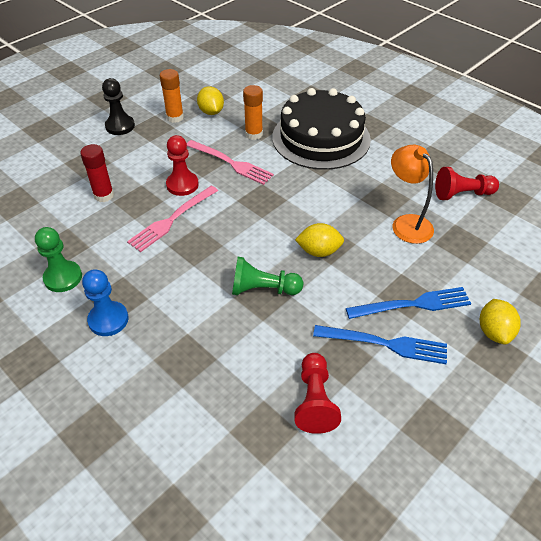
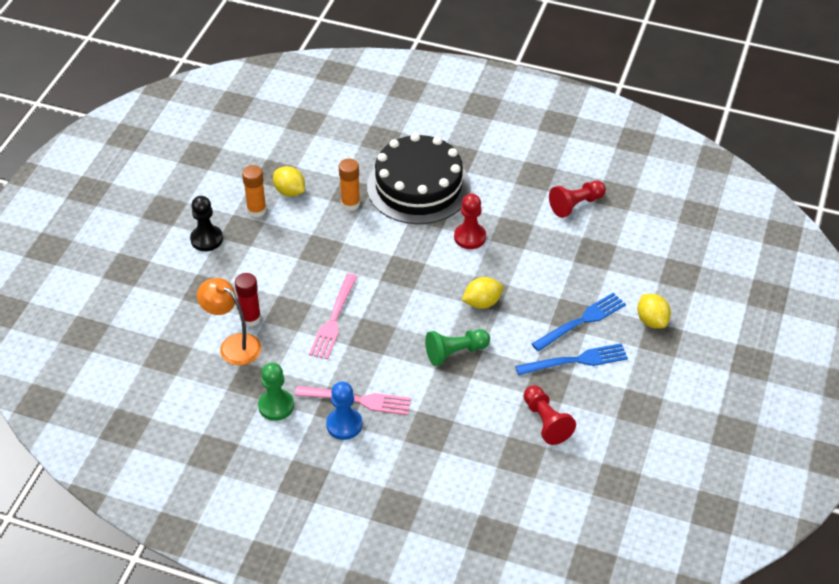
camera: 25 degrees left, 0 degrees up
(182, 185) = (318, 282): red pawn -> red pawn (470, 237)
(231, 163) = (350, 243): pink fork -> pink fork (358, 400)
(406, 223) = (542, 250): orange lamp -> orange lamp (233, 345)

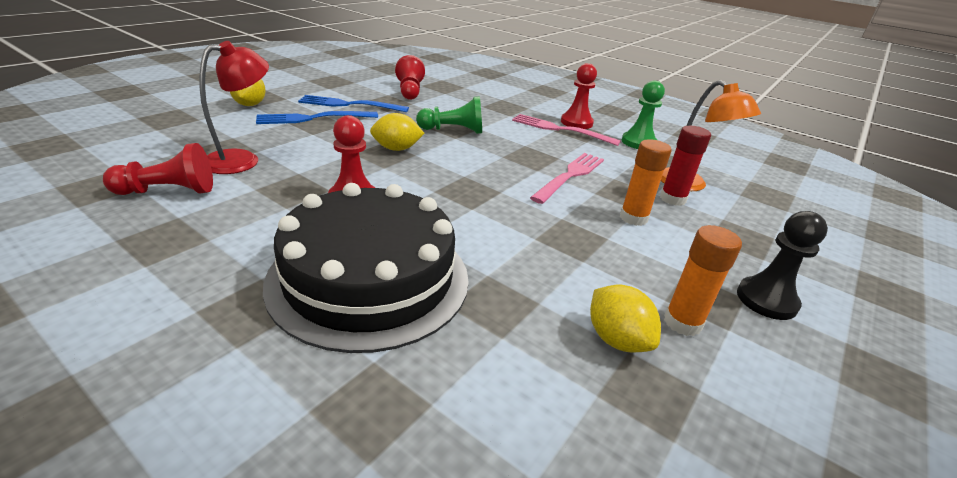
camera: 165 degrees left, 15 degrees down
(344, 425) = (576, 122): blue pawn -> red pawn
(350, 204) = (505, 285): orange glue stick -> orange glue stick (633, 218)
(571, 247) = (242, 159): none -> red lamp

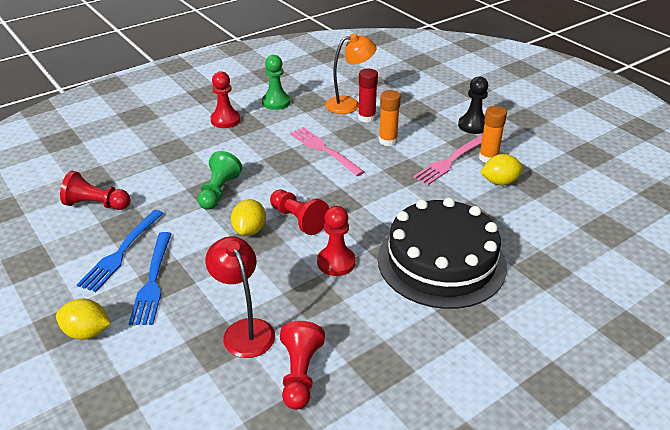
camera: 70 degrees left, 5 degrees up
(424, 171) = (298, 220): none -> red pawn
(560, 129) = (237, 133): pink fork -> pink fork (450, 161)

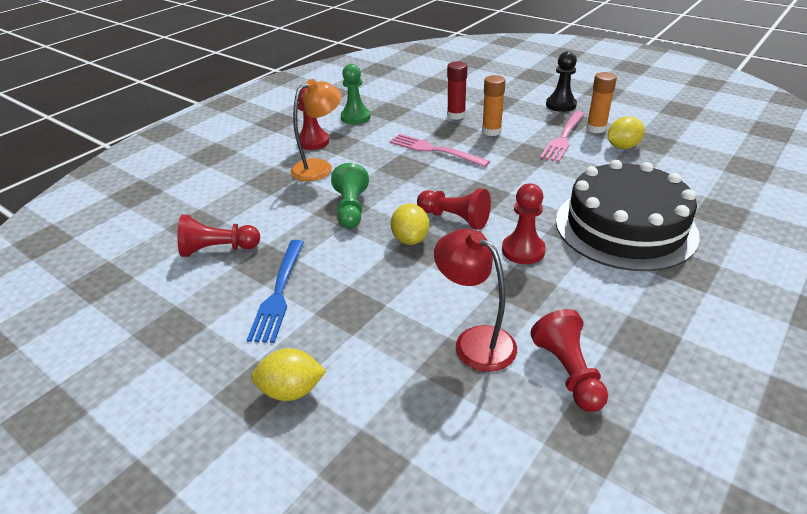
camera: 15 degrees left, 0 degrees up
(153, 281) = (336, 315): blue fork -> none
(349, 104) = (430, 107): orange lamp -> orange lamp (319, 167)

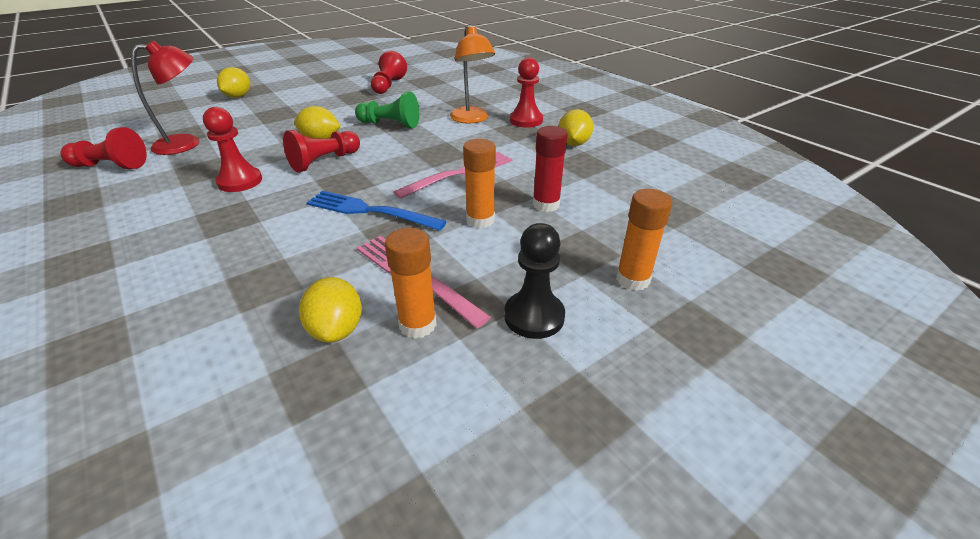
camera: 105 degrees right, 0 degrees up
(279, 293) = (320, 98): blue fork -> blue fork (369, 211)
(355, 117) = (573, 144): green pawn -> yellow lemon
(511, 88) = (632, 279): none -> orange glue stick
(625, 227) = (185, 249): black cake -> none

